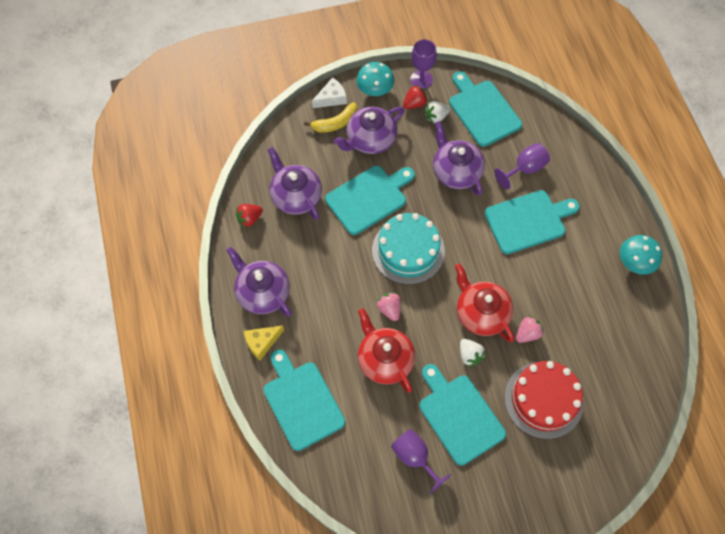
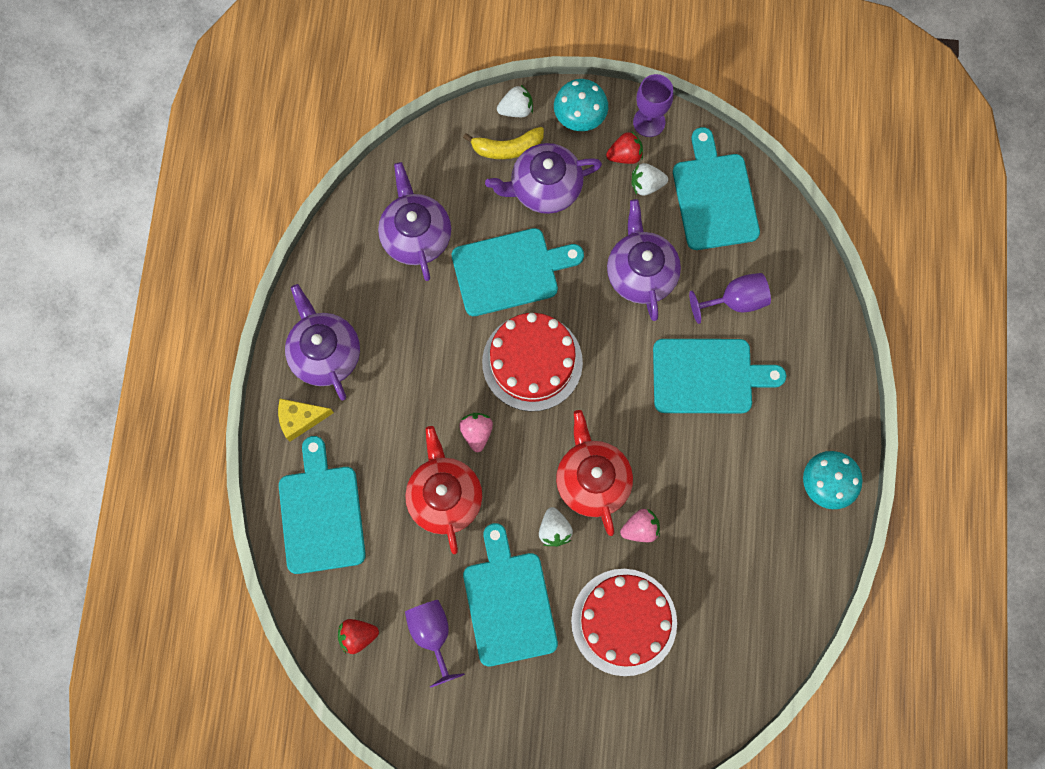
camera: 20 degrees right, 10 degrees up
(249, 219) = (345, 247): red strawberry -> red strawberry (358, 636)
(331, 98) = (516, 109): white cheese -> white strawberry
(408, 251) = (532, 362): turquoise cake -> red cake

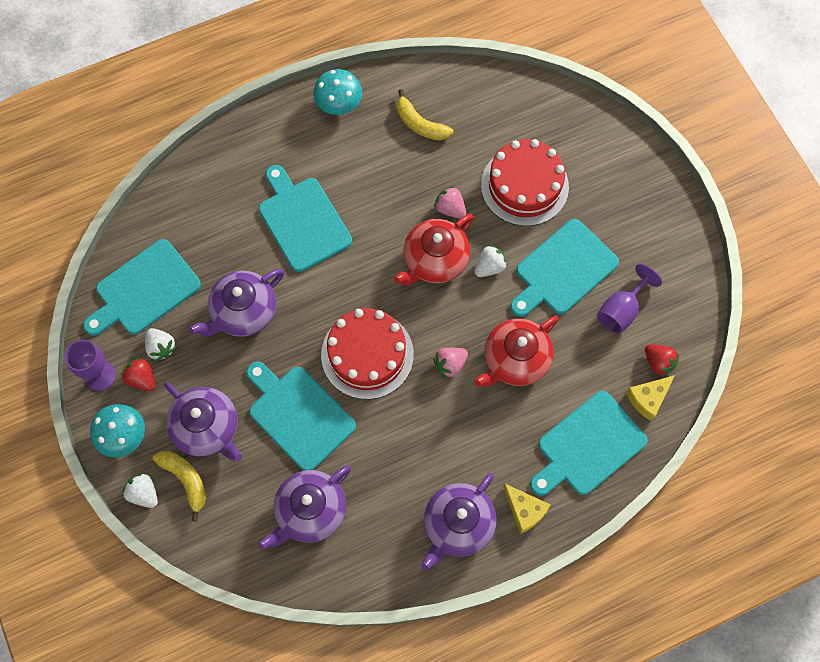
camera: 120 degrees left, 5 degrees down
(330, 601) = (648, 398): none -> yellow cheese
(735, 301) = (228, 231): purple goblet -> none
(756, 554) = (420, 124): none -> yellow banana

